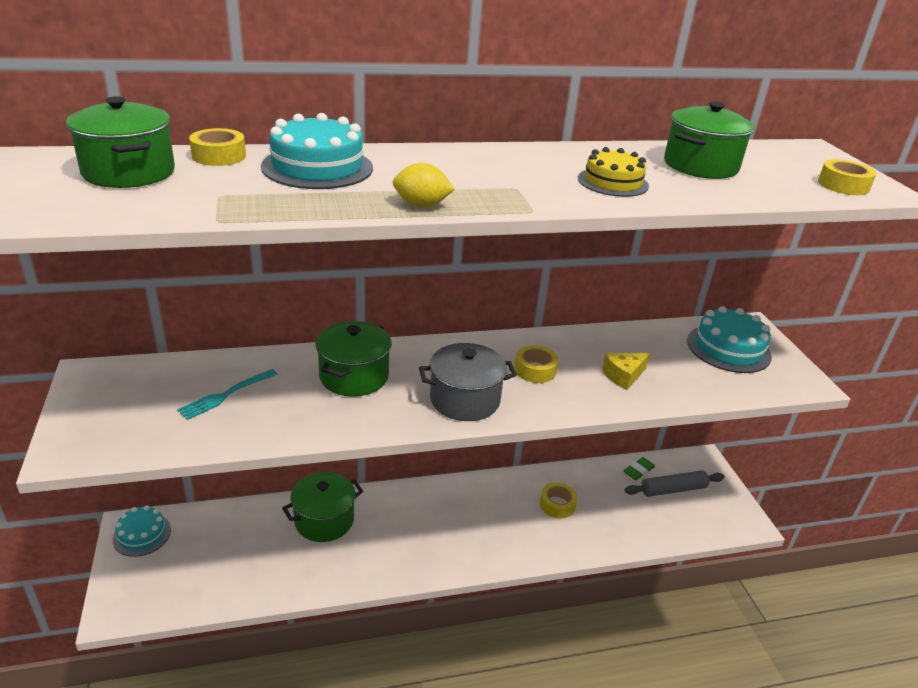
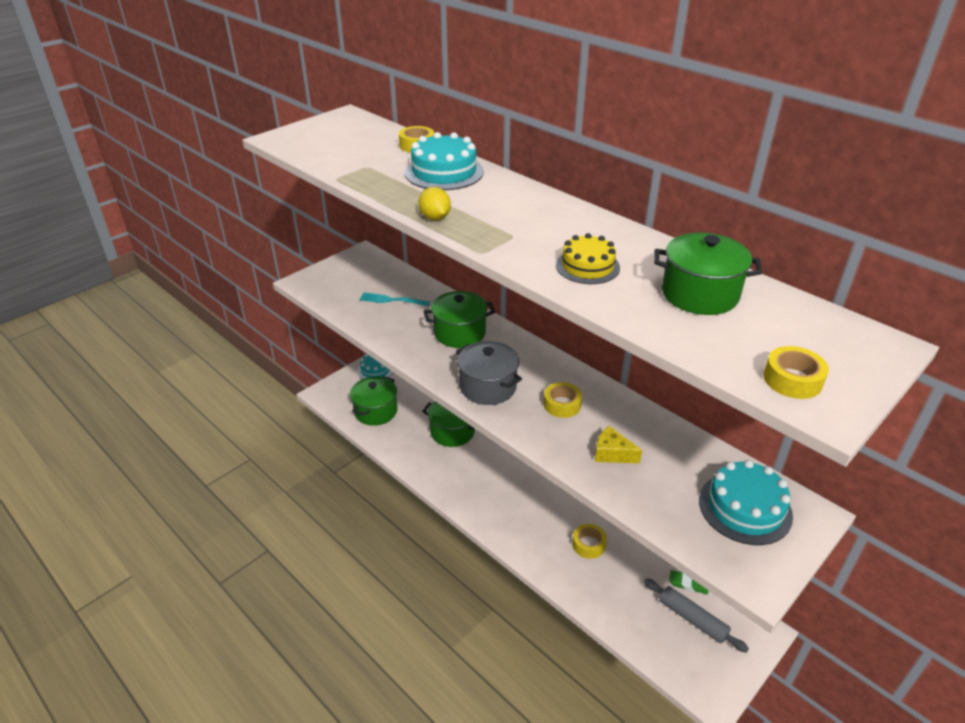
camera: 60 degrees right, 5 degrees up
(129, 172) = (362, 138): green pot -> green pot (375, 411)

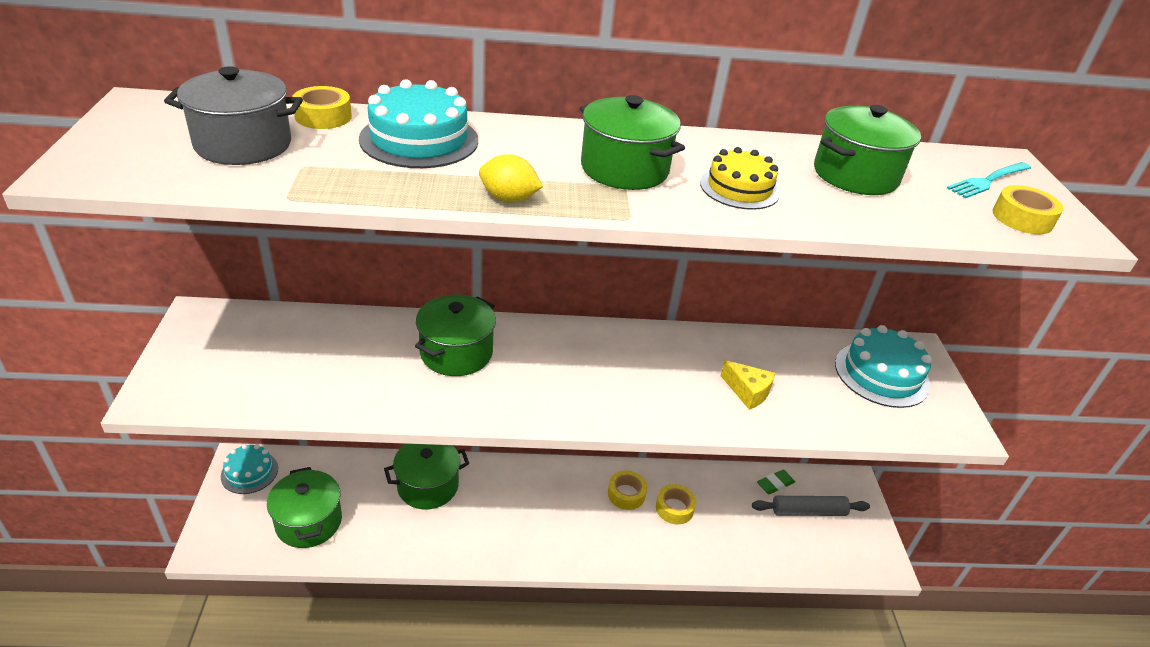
camera: 50 degrees left, 0 degrees up
(392, 300) = (322, 356): turquoise fork -> turquoise fork (988, 181)
(488, 387) = (564, 396): grey pot -> grey pot (243, 144)
(532, 228) = (624, 169): none -> green pot
(562, 404) = (651, 371): yellow tape -> yellow tape (626, 494)
(612, 453) = (748, 392): yellow cheese -> yellow cheese turned 120 degrees counterclockwise

